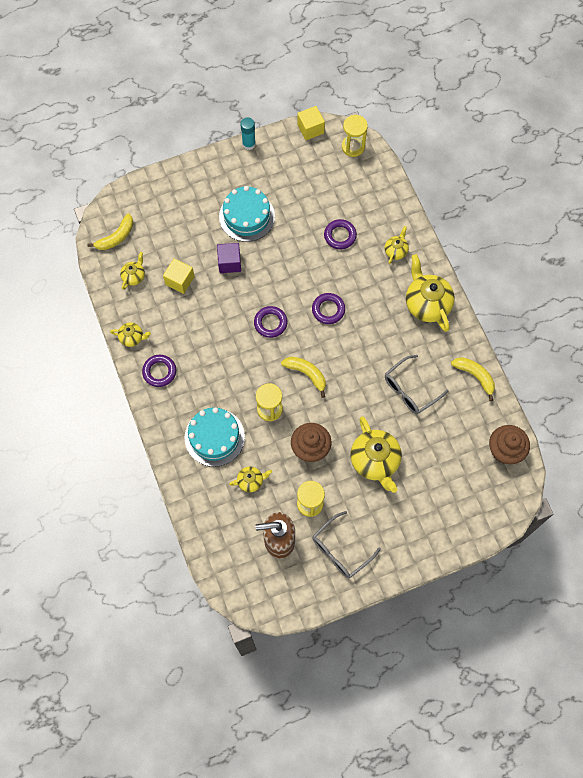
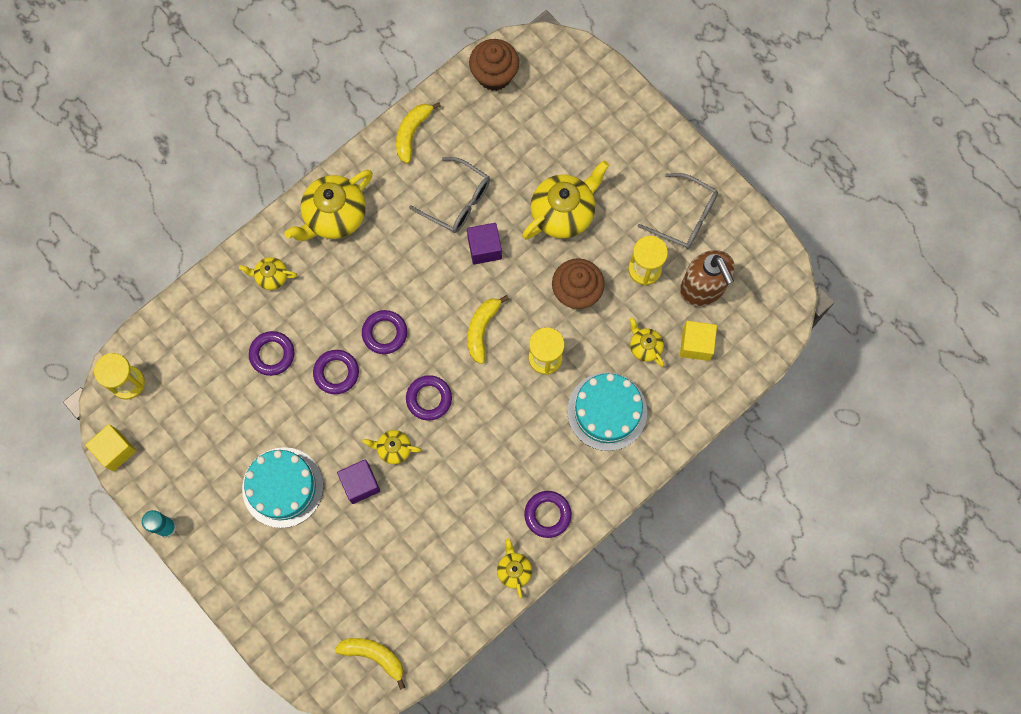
camera: 110 degrees left, 5 degrees up
(134, 276) = (425, 605): yellow teapot -> yellow teapot (393, 449)
(180, 280) = (409, 540): yellow cube -> yellow cube (696, 344)
(311, 271) = (336, 373): none -> purple ring
(367, 396) = (484, 248): none -> purple cube

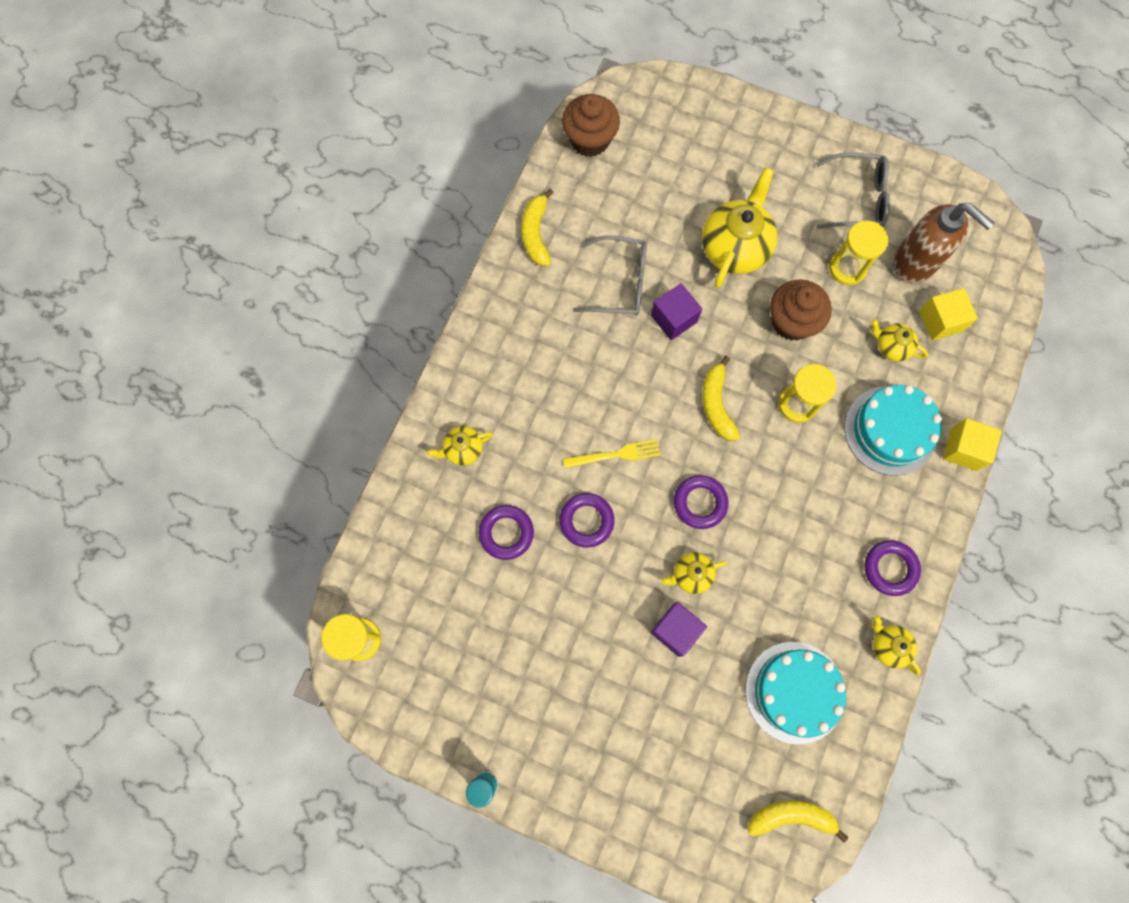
camera: 25 degrees left, 0 degrees up
(115, 450) = (383, 723): yellow cube -> yellow cube (963, 449)
(282, 487) = (593, 675): turquoise cake -> turquoise cake (794, 692)
(334, 216) = (498, 355): yellow teapot -> none
(384, 333) = (616, 454): purple ring -> yellow fork

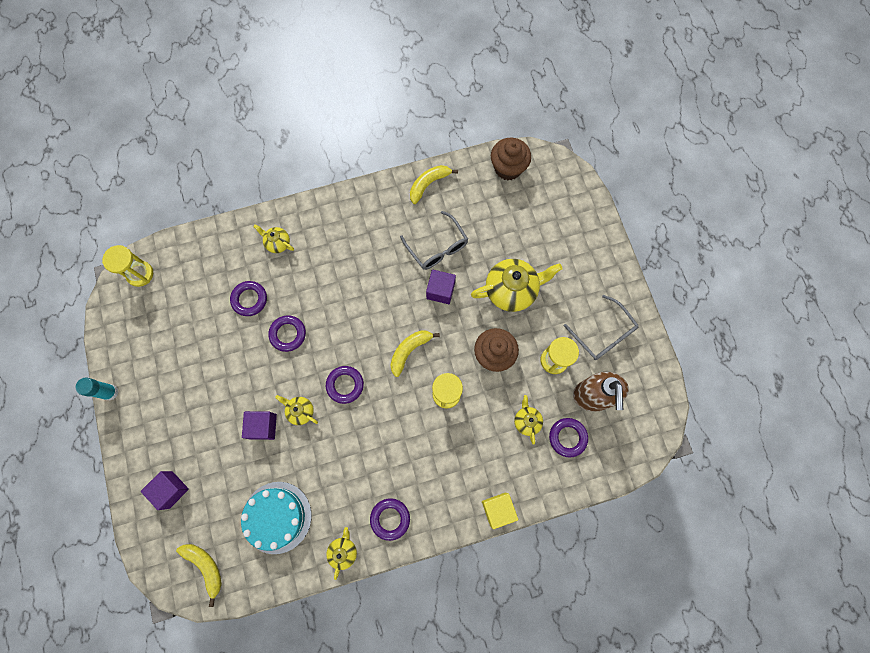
camera: 50 degrees right, 0 degrees up
(616, 454) = (337, 321): yellow fork -> none
(668, 793) = (171, 489): none -> purple cube
(890, 430) = (474, 458): turquoise cake -> none
(940, 321) = (567, 437): yellow cube -> purple ring

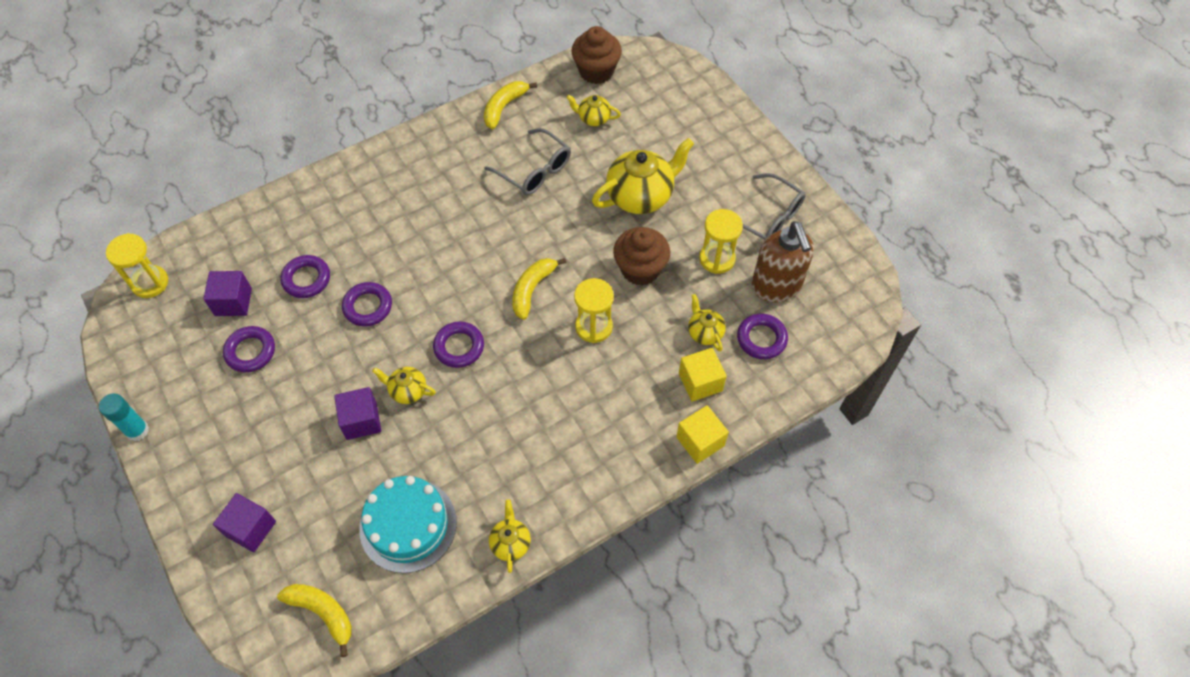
camera: 15 degrees left, 15 degrees down
(278, 243) = (328, 209): yellow teapot -> yellow teapot (593, 118)
(390, 519) = (562, 488): purple ring -> purple ring (250, 351)
(440, 290) = (552, 215): purple cube -> purple cube (233, 302)
(511, 461) = (700, 382): none -> yellow cube

